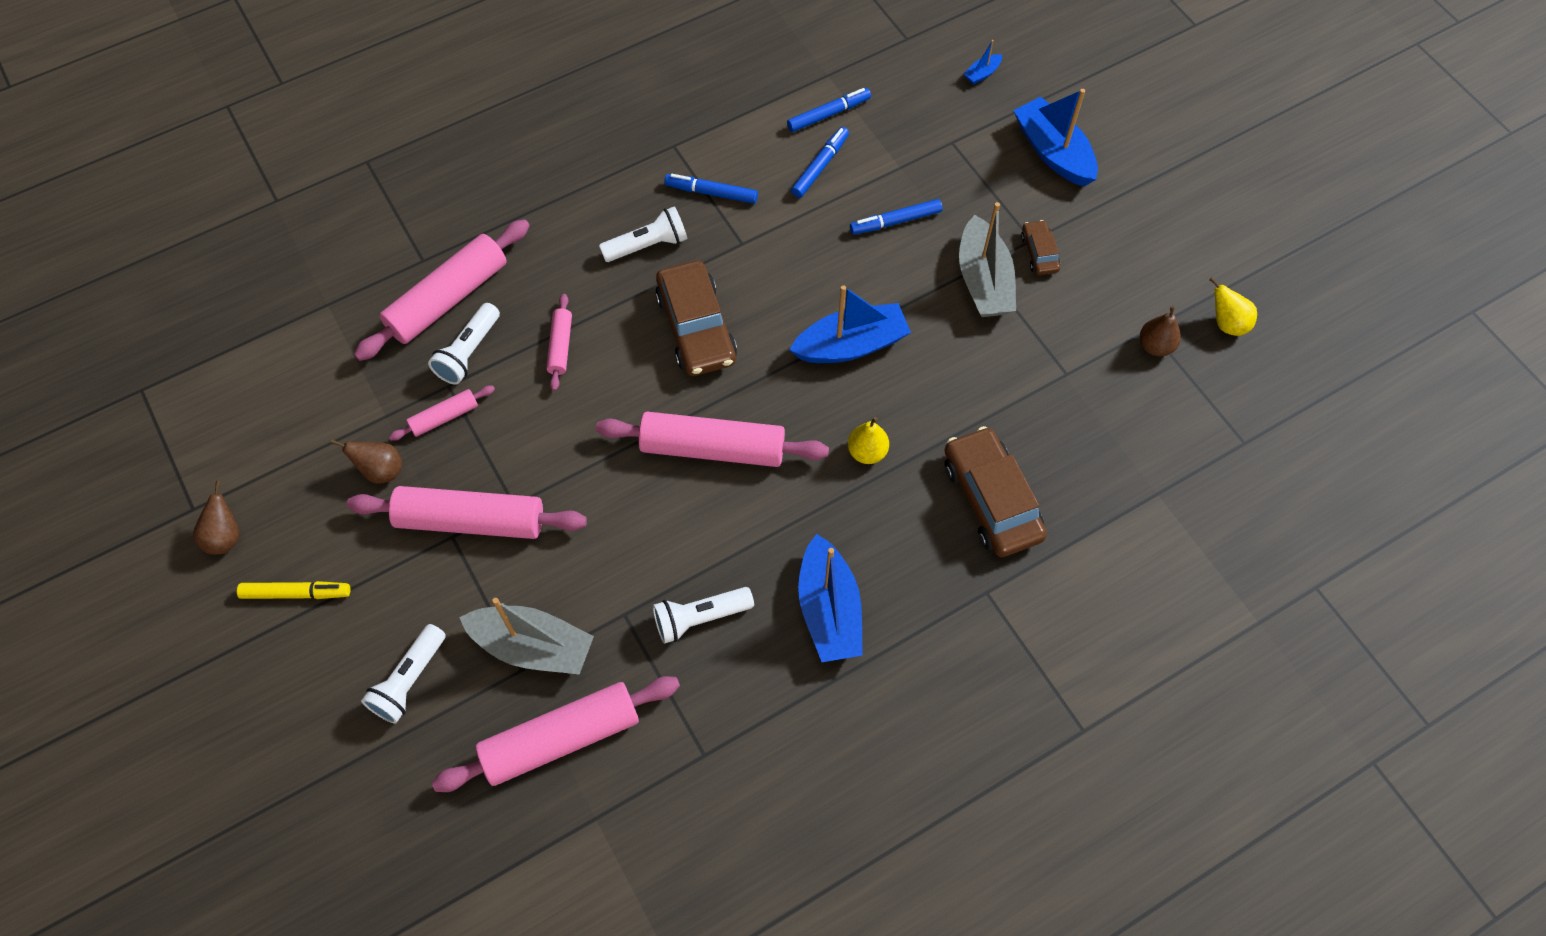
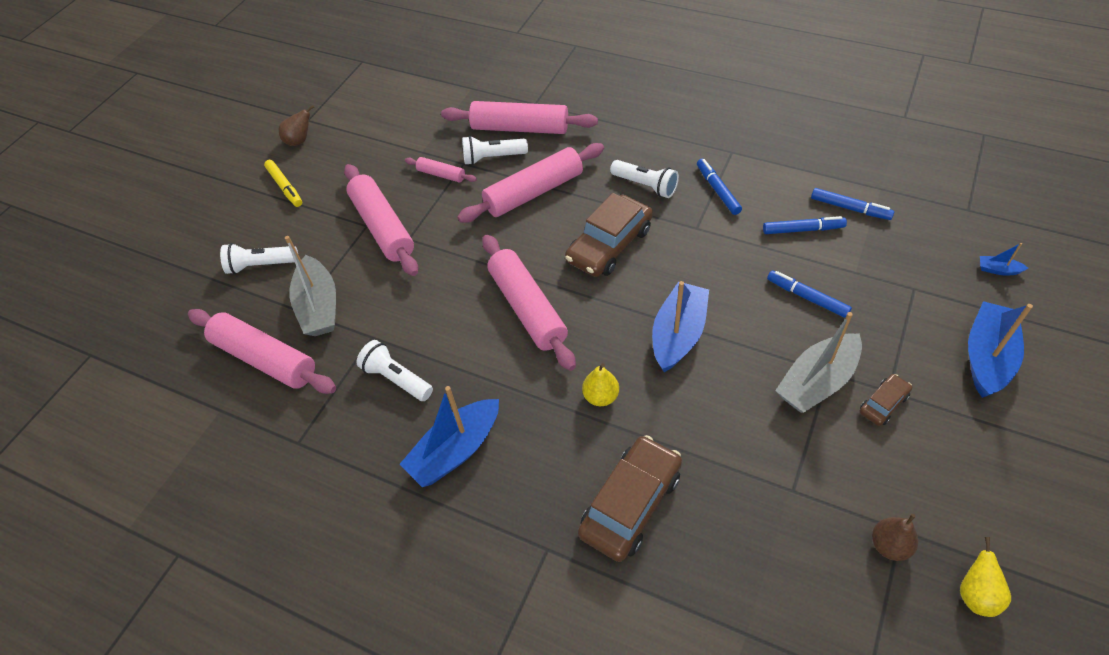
camera: 60 degrees right, 10 degrees down
(381, 470) = (385, 171): brown pear -> none
(560, 346) = (534, 192): pink rolling pin -> pink rolling pin, size x2.02
(851, 345) = (678, 334): blue boat -> blue boat turned 105 degrees counterclockwise

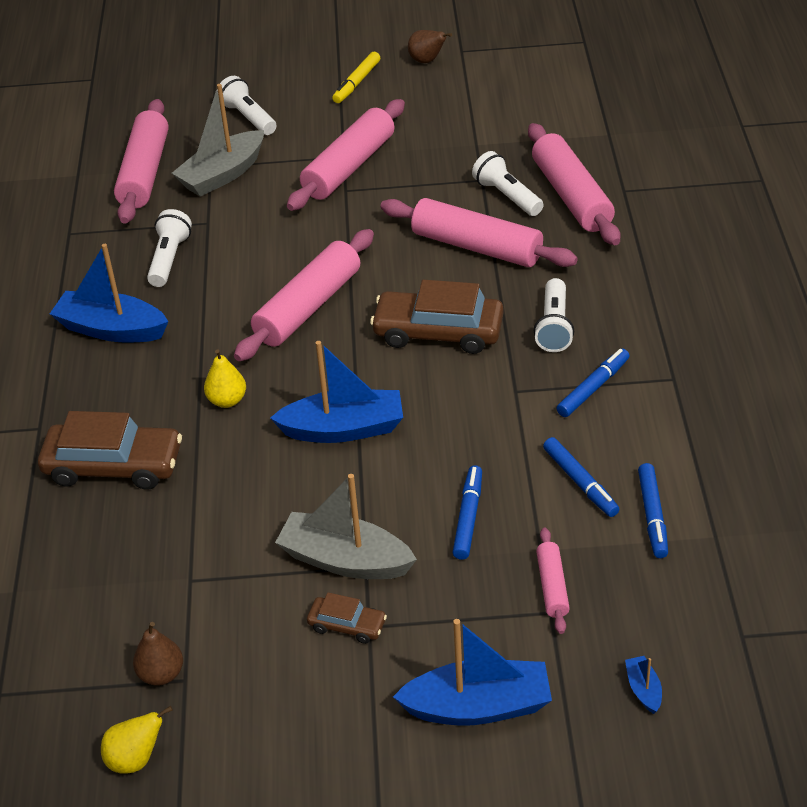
camera: 60 degrees right, 10 degrees down
(441, 174) = (452, 172): pink rolling pin -> pink rolling pin (552, 586)

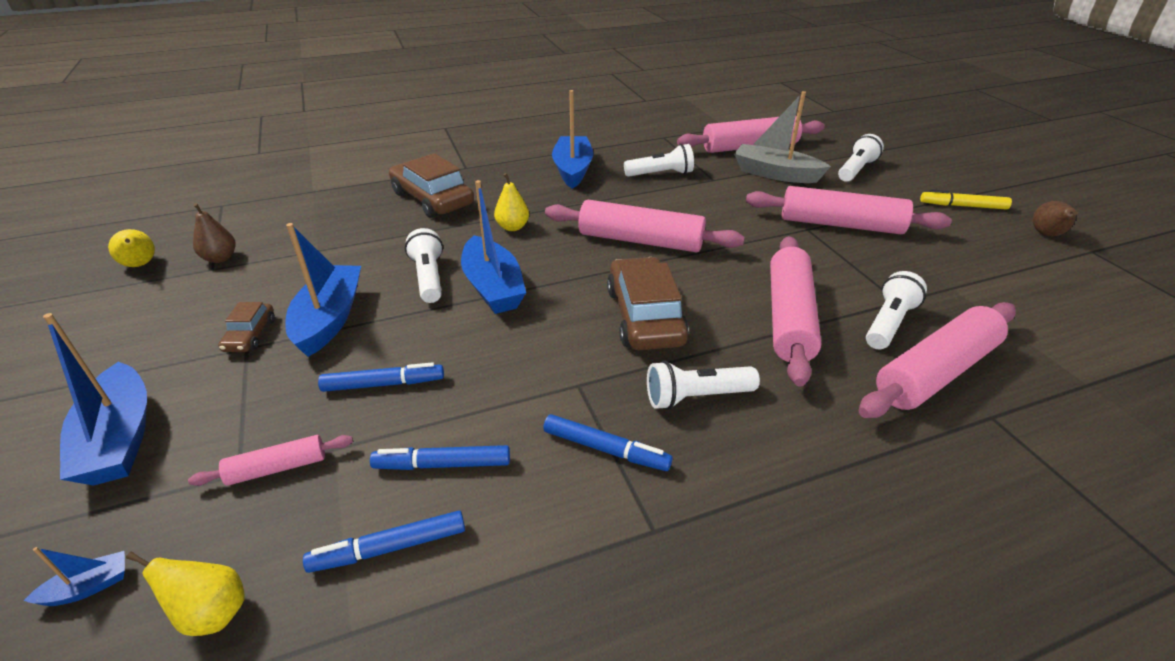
camera: 70 degrees right, 5 degrees down
(113, 466) = (432, 199): brown car -> brown car turned 150 degrees clockwise
(301, 478) = (428, 278): none -> white flashlight
(345, 560) = (329, 319): grey boat -> blue boat
(580, 482) = (442, 465): blue marker -> blue marker turned 45 degrees clockwise
(683, 611) = (212, 613): none -> yellow pear

